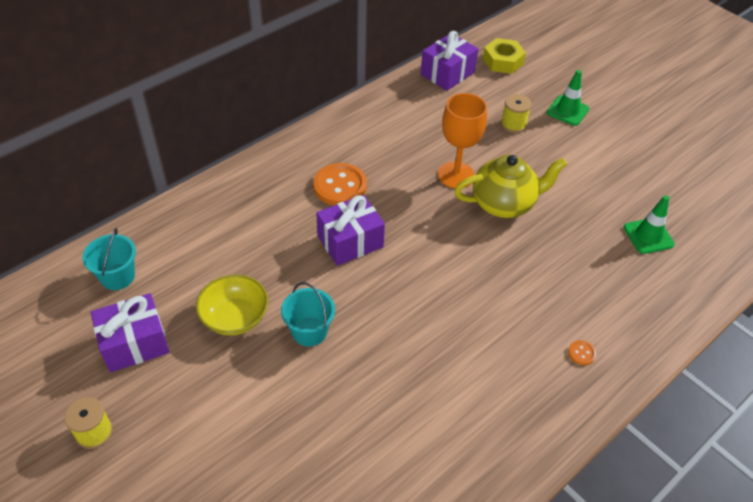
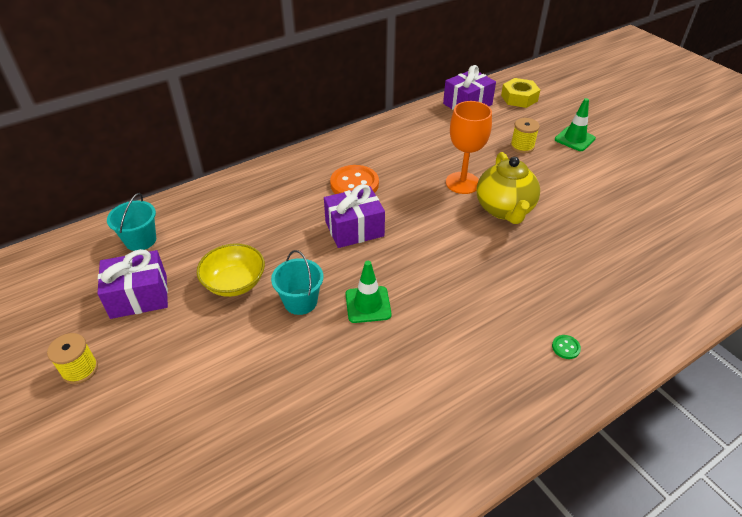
camera: 10 degrees right, 5 degrees down
(504, 204) = (504, 209): yellow teapot -> yellow teapot turned 90 degrees clockwise
(581, 353) = (565, 347): orange button -> green button
(648, 236) = (644, 248): green traffic cone -> green traffic cone (368, 304)

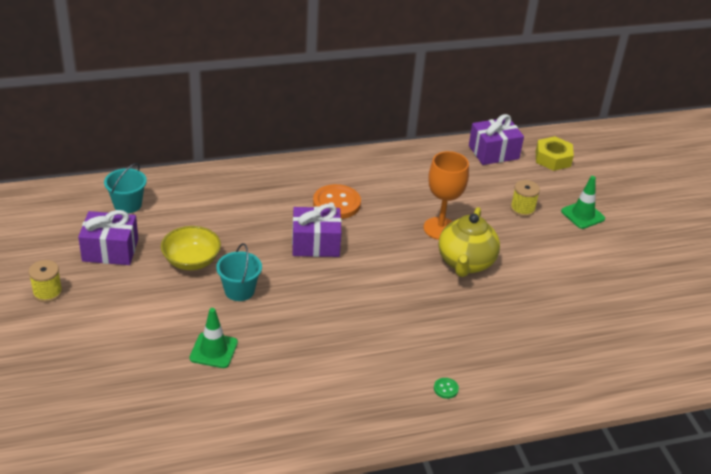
camera: 15 degrees right, 5 degrees down
(368, 304) = (295, 308): green traffic cone -> green traffic cone (213, 350)

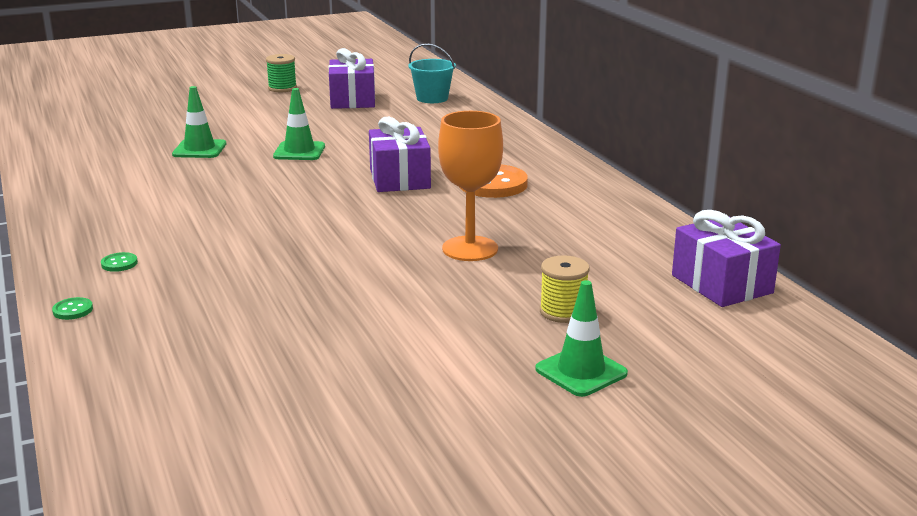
camera: 85 degrees right, 15 degrees down
(47, 292) = (282, 88): yellow spool -> green spool
(191, 261) = (345, 129): yellow bowl -> none
(239, 290) = (299, 151): turquoise bucket -> green traffic cone
(465, 263) = (391, 269): yellow teapot -> none
(515, 407) = (73, 310): none -> green button
(553, 158) = (755, 341): yellow nut -> none

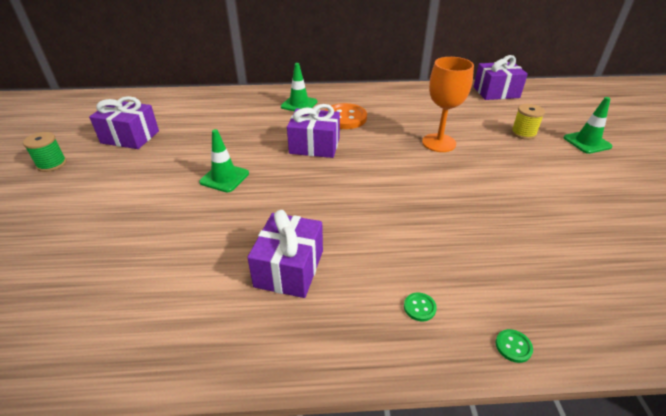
camera: 70 degrees left, 15 degrees up
(161, 203) = (289, 268): none -> purple gift
(199, 149) = (168, 231): green traffic cone -> green traffic cone (299, 104)
(432, 98) = (167, 107): turquoise bucket -> none

